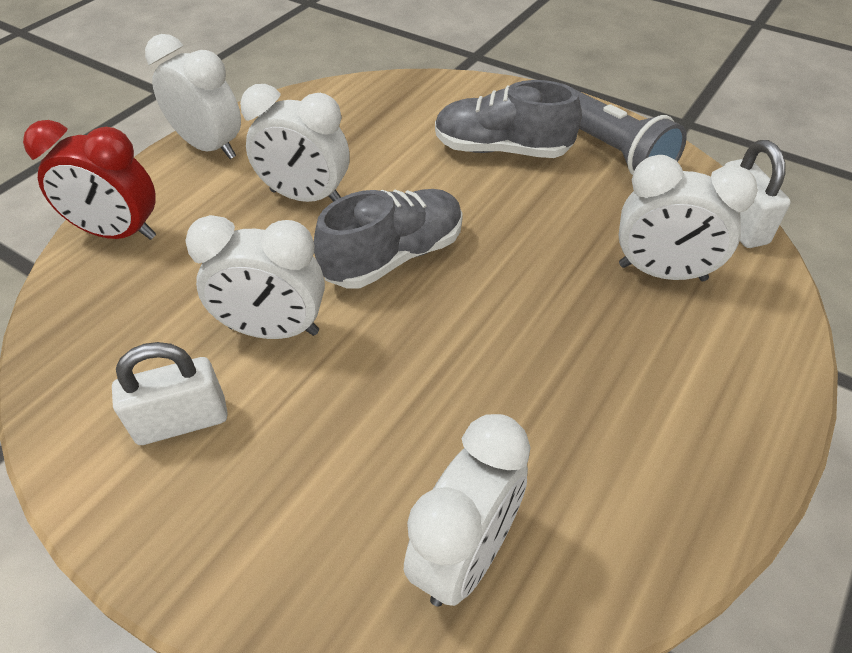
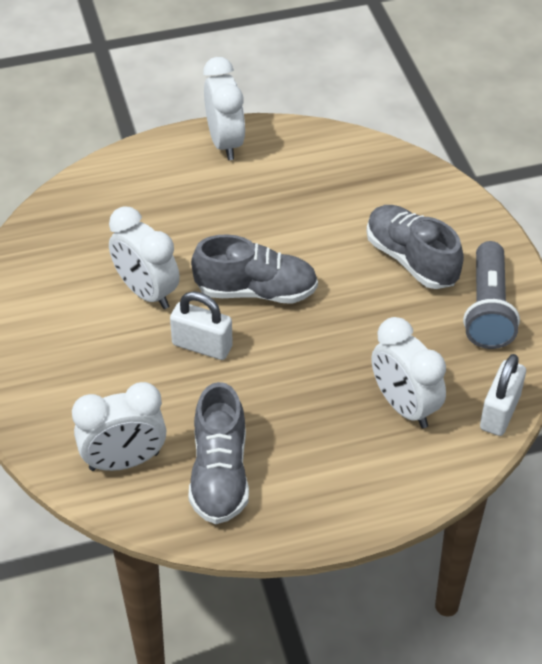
camera: 40 degrees right, 0 degrees up
(118, 233) = (120, 177): red clock -> none
(182, 421) = (60, 311): white padlock -> white padlock (202, 346)
(306, 197) = (247, 217): white clock -> none
(589, 478) = (219, 474): none -> grey shoe

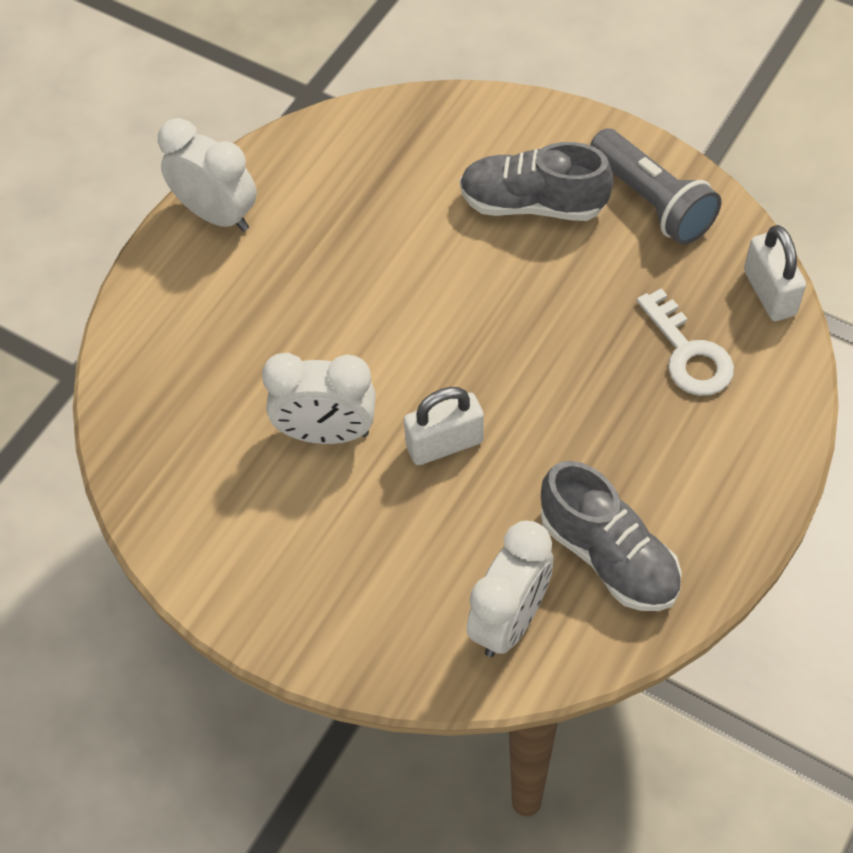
camera: 40 degrees left, 10 degrees up
(256, 291) = (430, 347): grey shoe -> none
(404, 406) = (688, 353): white clock -> white key

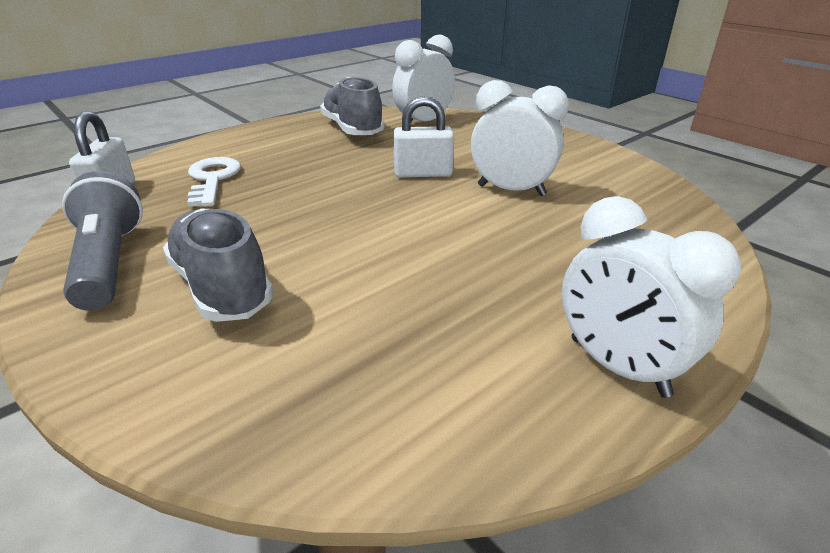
camera: 165 degrees left, 25 degrees down
(533, 204) = (222, 287): grey shoe -> grey shoe turned 150 degrees counterclockwise

